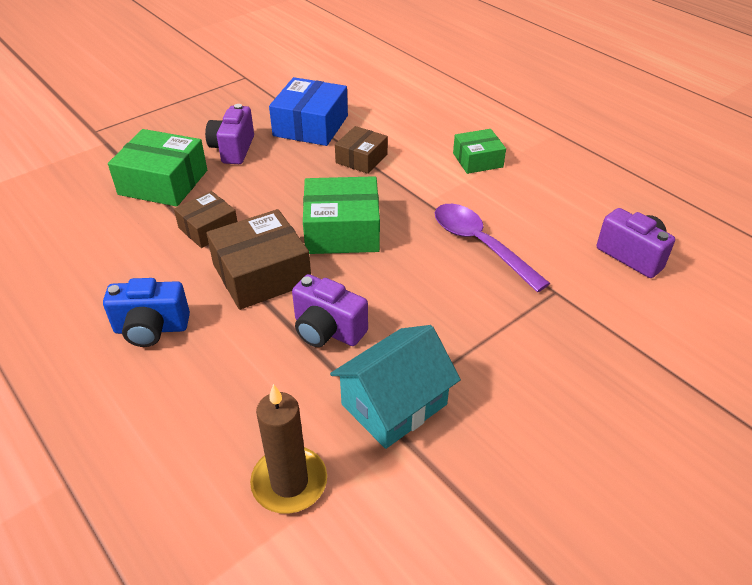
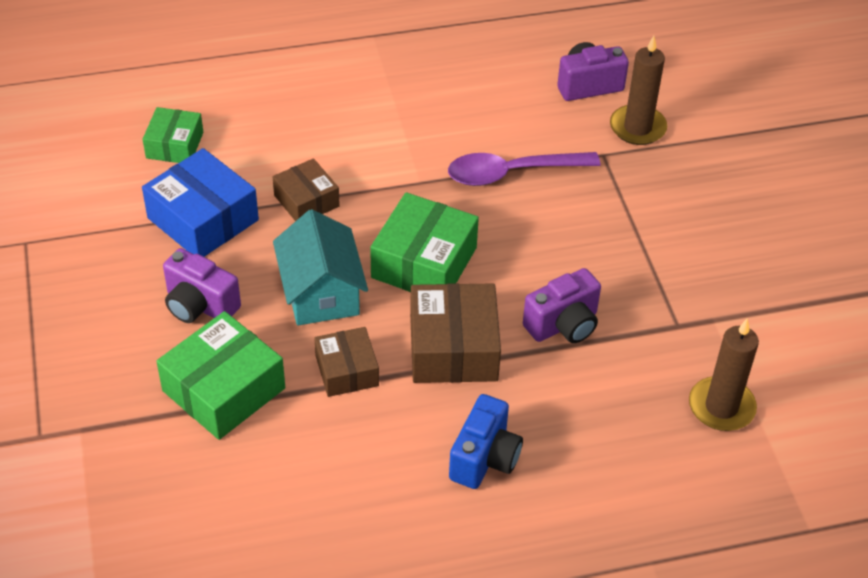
camera: 65 degrees left, 5 degrees up
(394, 404) = (675, 312): turquoise house -> turquoise house (321, 292)
(477, 160) = (377, 114): green box -> green box (174, 145)
(613, 303) = (637, 128): none -> brown candle

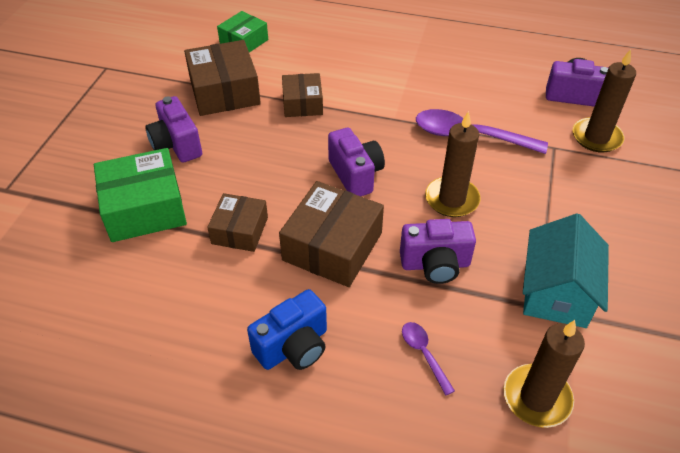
camera: 30 degrees right, 0 degrees up
(203, 219) = (224, 91): blue box -> brown box
(321, 292) = (265, 167): turquoise house -> turquoise house (556, 292)
(424, 262) = (355, 175): green box -> purple camera
(537, 251) = (452, 199): none -> brown candle
(605, 412) = (424, 354): none -> purple spoon

